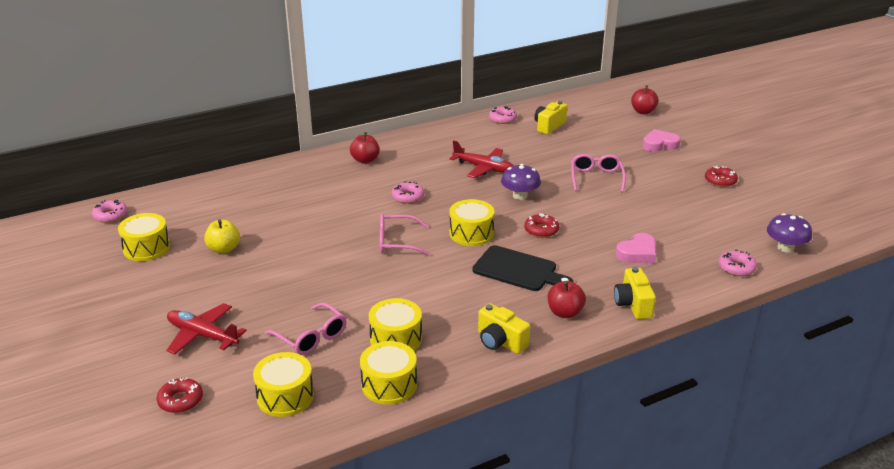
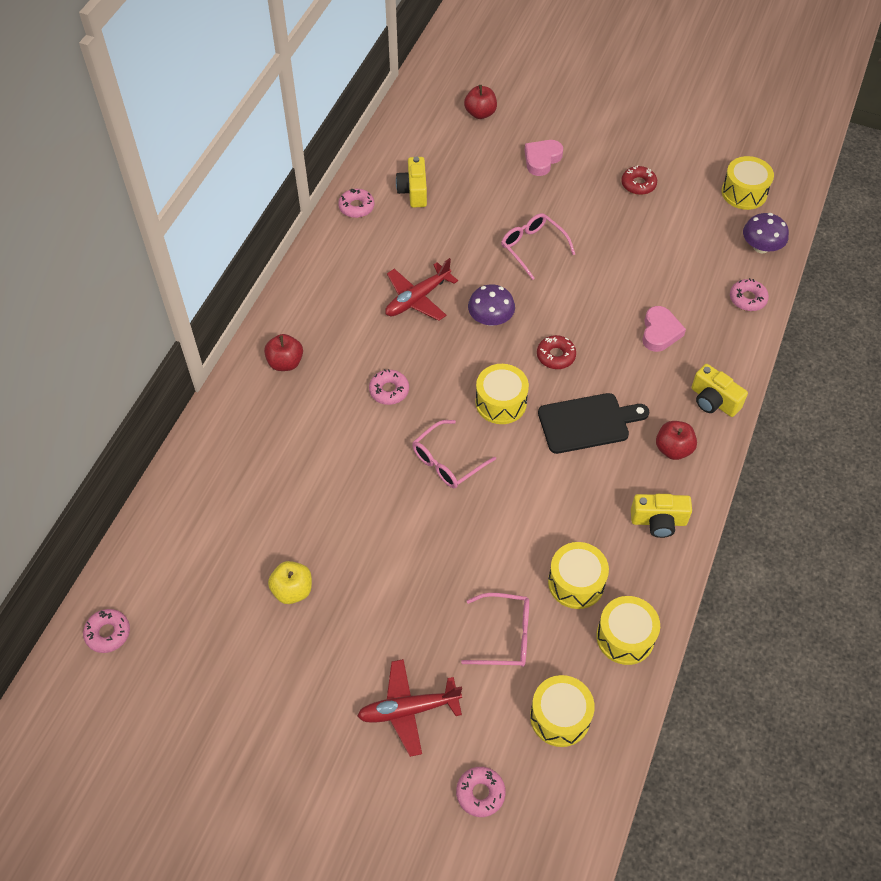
camera: 40 degrees left, 25 degrees up
(146, 248) = (210, 647): yellow drum -> yellow drum (744, 192)
(180, 400) = (480, 793): red donut -> pink donut
(484, 168) = (417, 299): red plane -> red plane turned 150 degrees clockwise

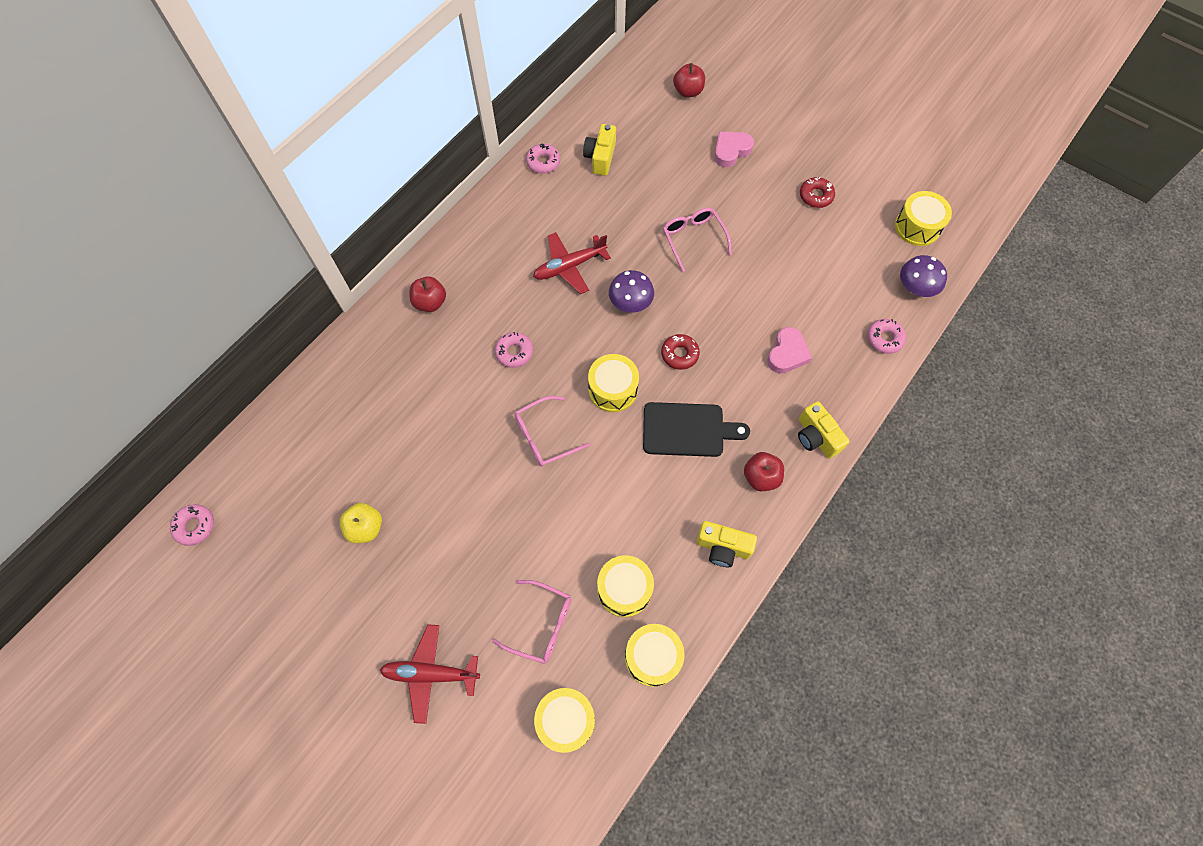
camera: 15 degrees right, 10 degrees up
(480, 793) = (468, 775): pink donut -> none

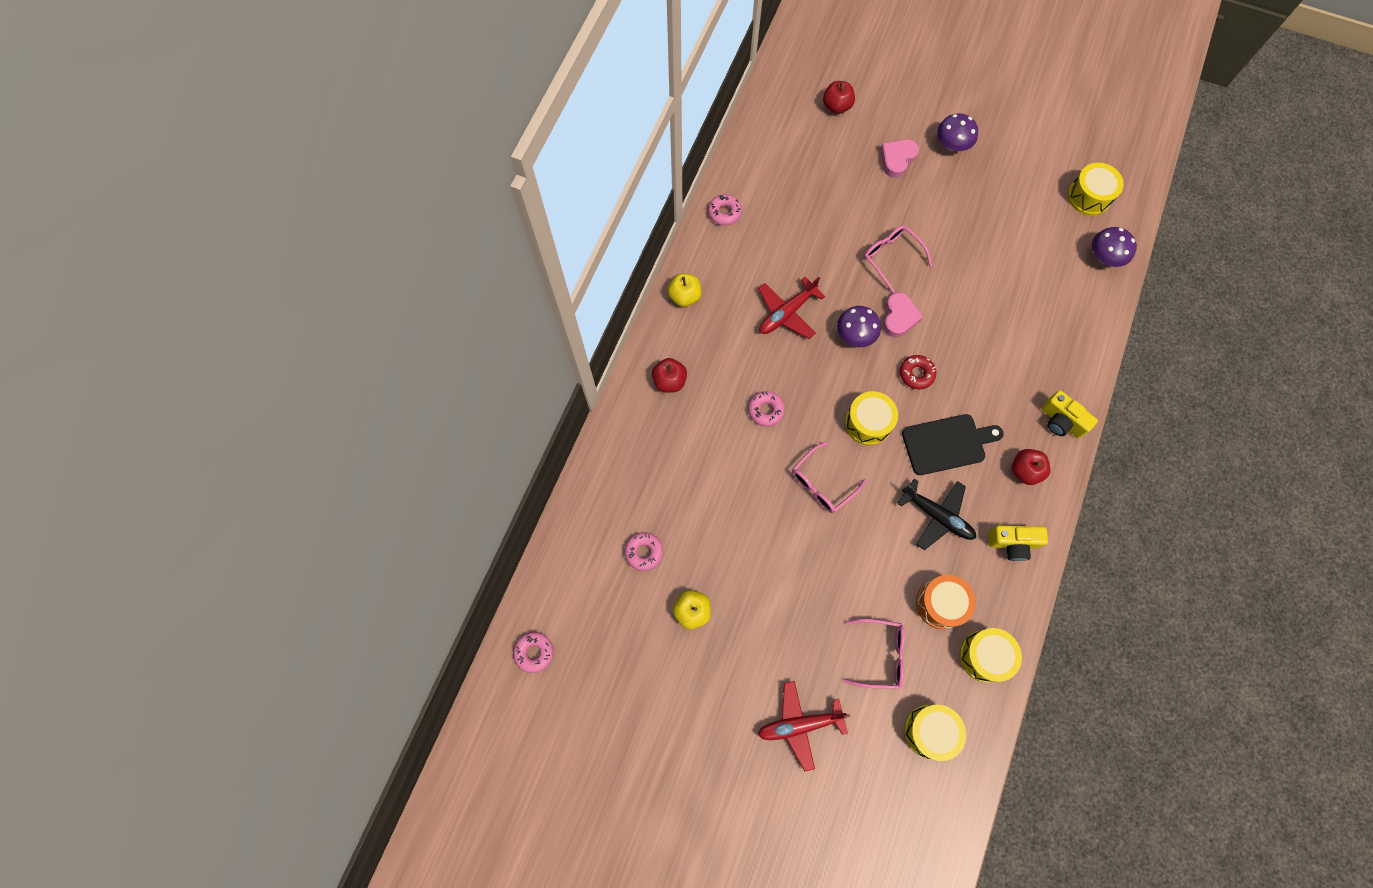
camera: 15 degrees left, 5 degrees up
(475, 229) = (684, 296): none -> yellow apple
(600, 158) = (777, 195): yellow camera -> none
(624, 589) = (940, 603): yellow drum -> orange drum
(652, 499) = (937, 516): none -> black plane
(787, 353) = (1011, 349): pink heart -> pink heart (899, 317)
(791, 149) = (952, 144): none -> purple mushroom
(816, 196) = (989, 187): red donut -> none
(884, 339) = (1092, 313): pink donut -> pink donut (644, 552)

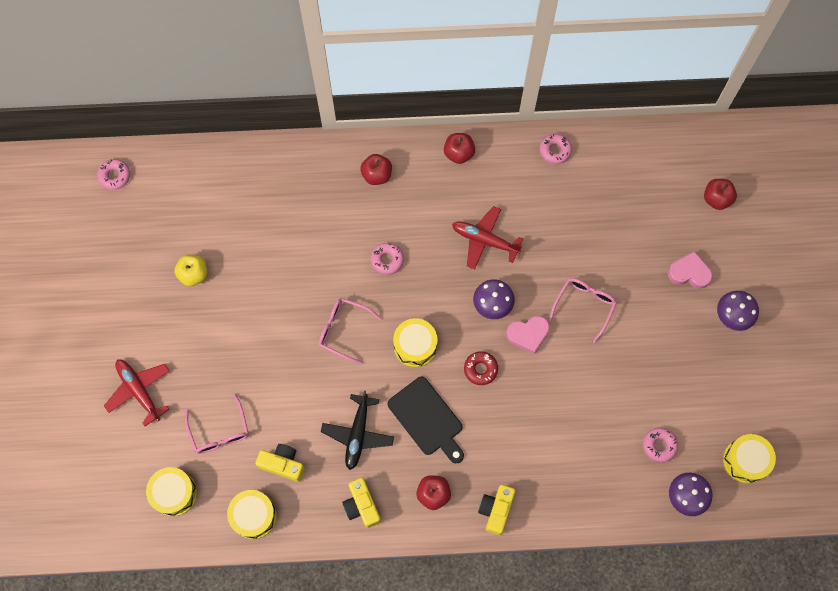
camera: 65 degrees right, 0 degrees up
(644, 552) = (225, 219): pink donut -> pink donut (659, 445)
(684, 296) = (458, 153): yellow apple -> red apple
(940, 603) = (283, 464): orange drum -> yellow camera

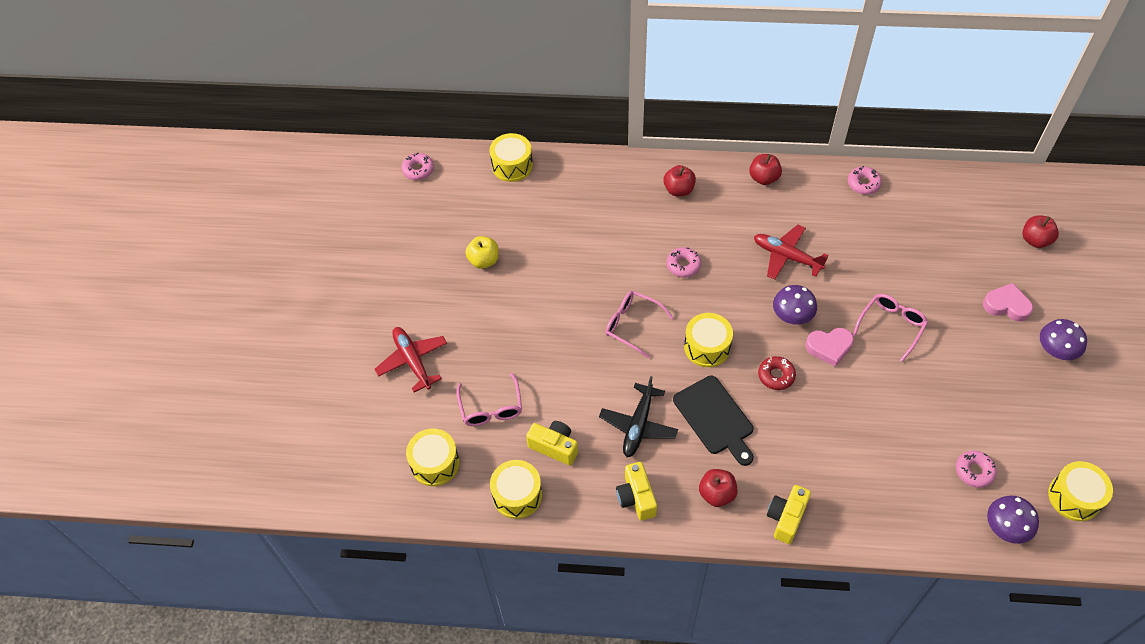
camera: 10 degrees right, 15 degrees down
(209, 162) = (512, 165): none -> yellow drum

